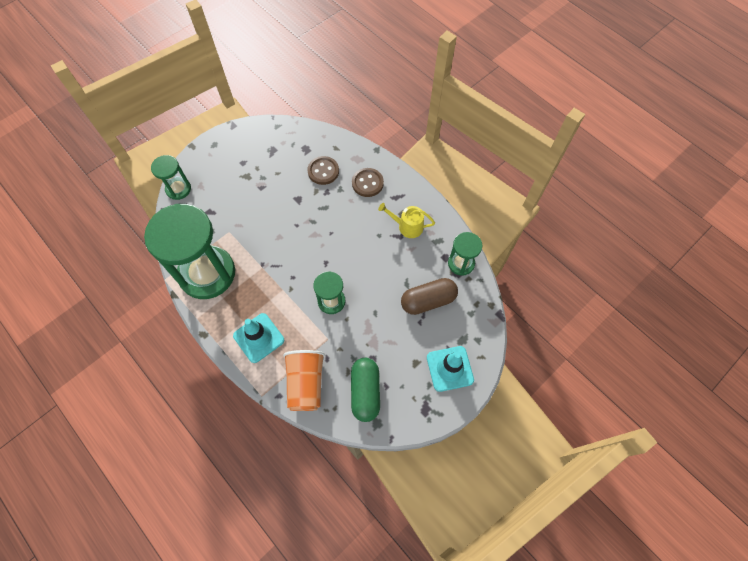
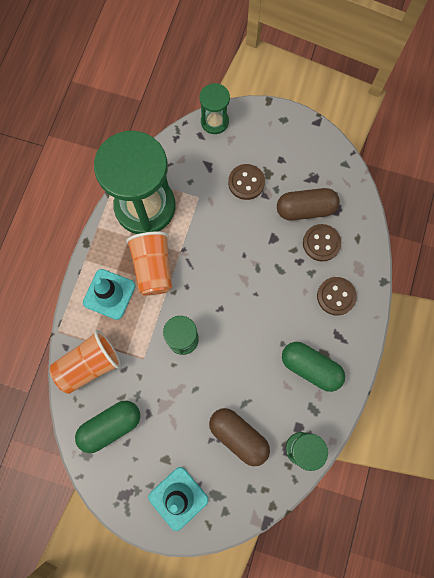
camera: 60 degrees right, 10 degrees up
(242, 194) = (246, 182): none -> brown button
(261, 293) = (153, 268): none -> orange cup
(291, 167) = (305, 209): none -> brown capsule
(407, 226) = (310, 367): yellow watering can -> green capsule

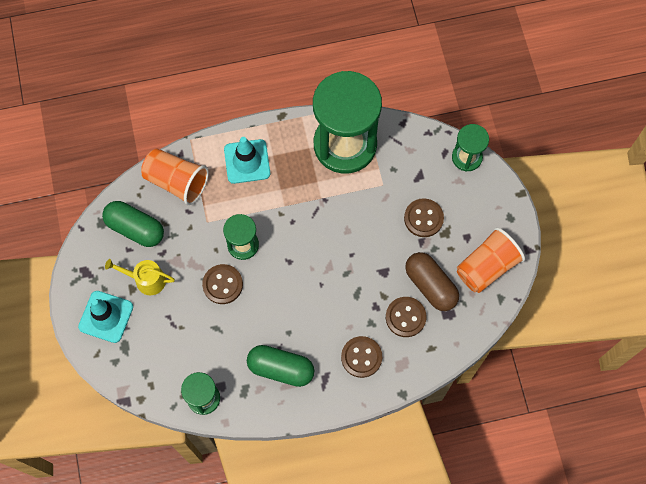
camera: 60 degrees right, 5 degrees down
(153, 268) = (292, 184): orange cup -> orange cup (486, 267)
(165, 442) = (146, 280): none -> yellow watering can
(208, 376) = (222, 284): none -> brown button
(238, 436) = (184, 338): brown capsule -> none
(310, 367) = (281, 368): green capsule -> green capsule turned 75 degrees counterclockwise

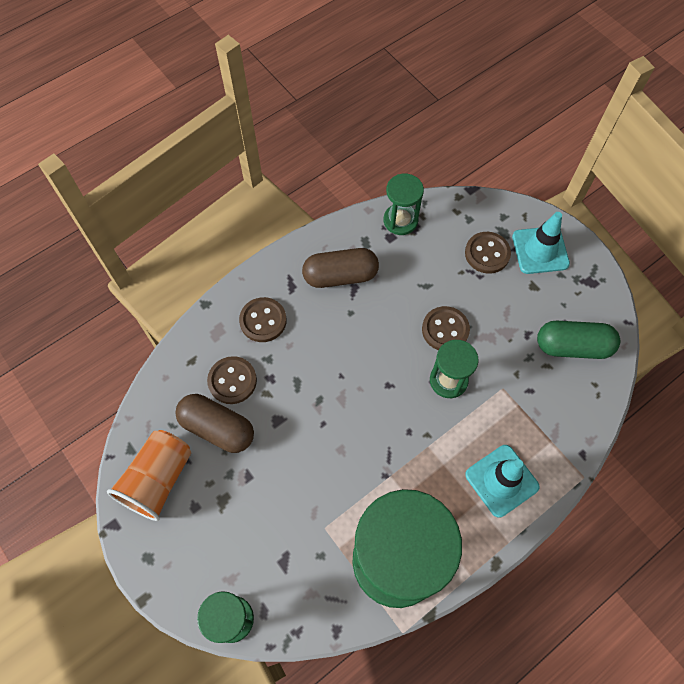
camera: 155 degrees right, 5 degrees down
(146, 280) = (525, 300): yellow watering can -> none
(176, 181) = (565, 418): orange cup -> none
(281, 368) = (340, 276): green capsule -> brown capsule
(423, 218) = (256, 506): brown button -> brown button (487, 253)

